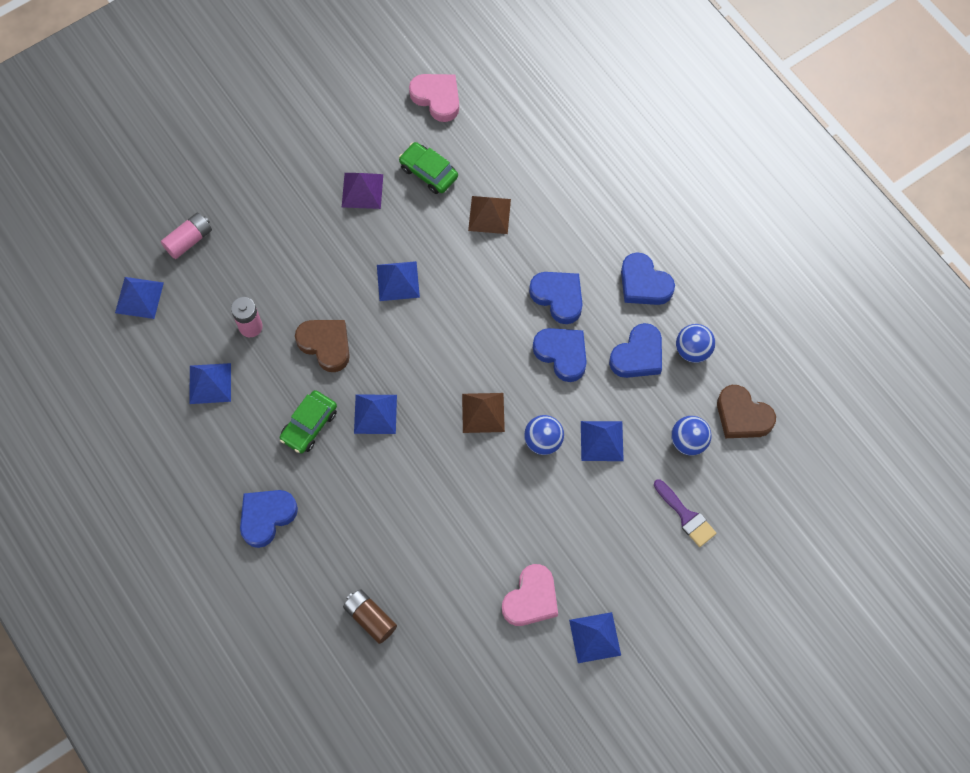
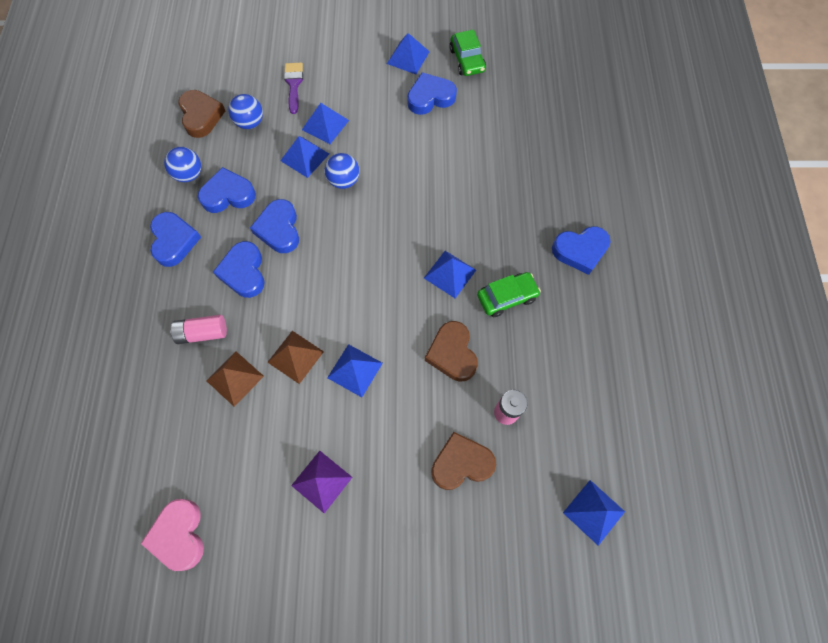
camera: 145 degrees left, 0 degrees up
(189, 240) = (515, 543): pink battery -> pink battery (202, 333)
(210, 383) = (569, 384): blue pyramid -> blue pyramid (325, 125)
(263, 267) = (461, 463): none -> brown heart
(370, 618) = (544, 146): brown battery -> none
(428, 172) = (251, 457): green car -> green car (467, 60)
(483, 412) = (370, 225): brown pyramid -> brown pyramid (295, 356)
(531, 599) = (430, 97): pink heart -> blue heart

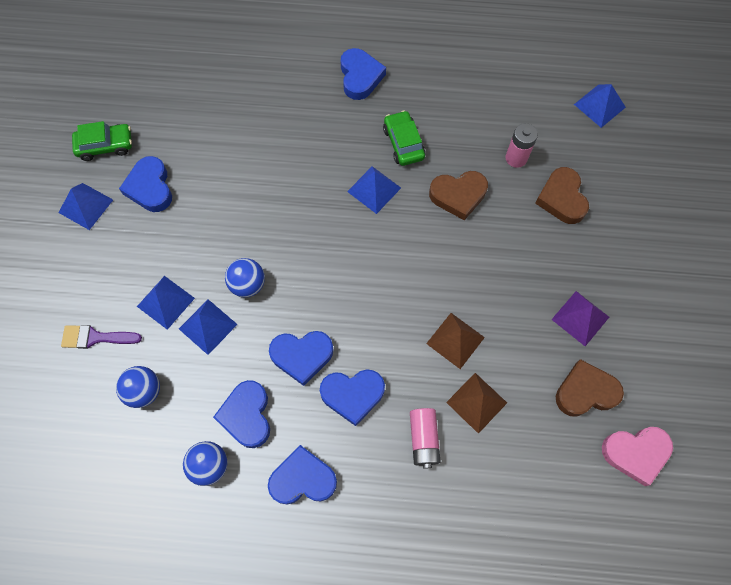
camera: 85 degrees left, 0 degrees up
(201, 116) = (121, 454): brown heart -> brown heart (585, 391)
(355, 370) = (471, 283): blue pyramid -> none

